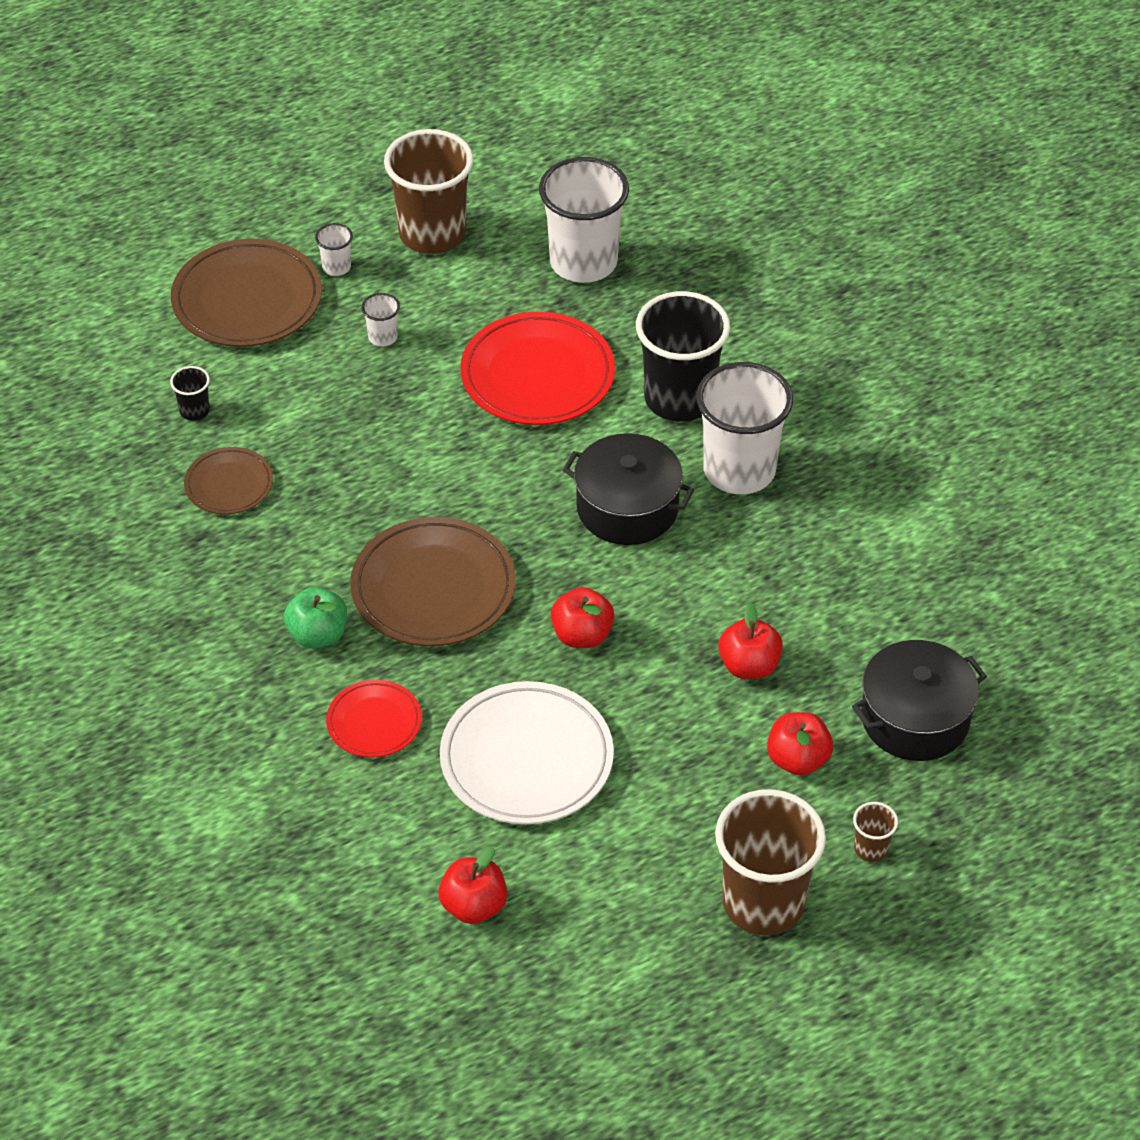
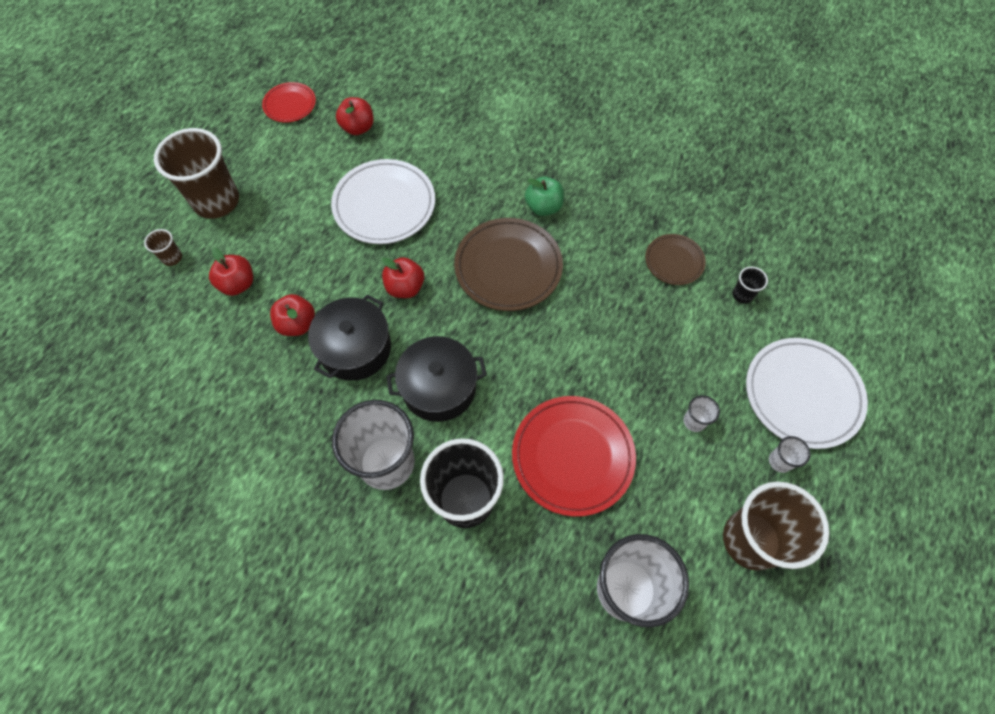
camera: 145 degrees right, 15 degrees up
(247, 300) = (802, 394): brown plate -> white plate
(374, 722) = (475, 180): red plate -> red plate (290, 105)
(915, 719) = (180, 347): black pot -> black pot (355, 348)

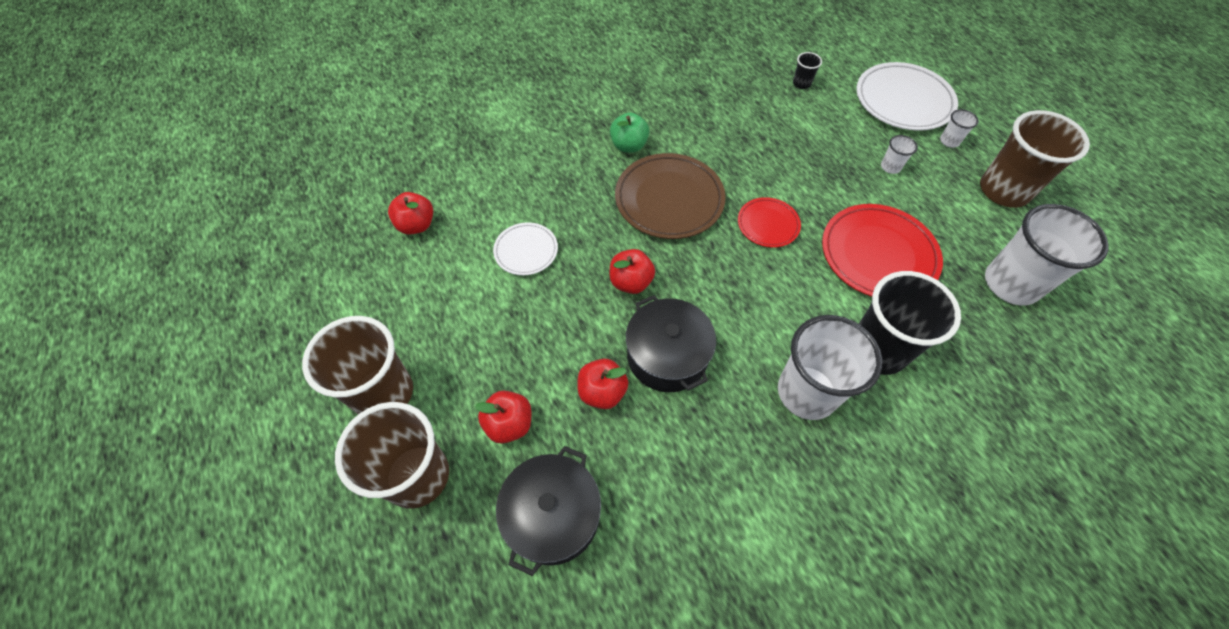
camera: 55 degrees left, 5 degrees down
(172, 258) = (417, 476): brown cup -> brown cup, size x2.37
(290, 105) = (328, 265): red plate -> red plate (768, 224)
(384, 205) = (526, 251): white plate -> white plate, size x0.56
(439, 387) = (754, 311): black pot -> black pot (552, 515)
(674, 261) = (744, 101): brown plate -> none

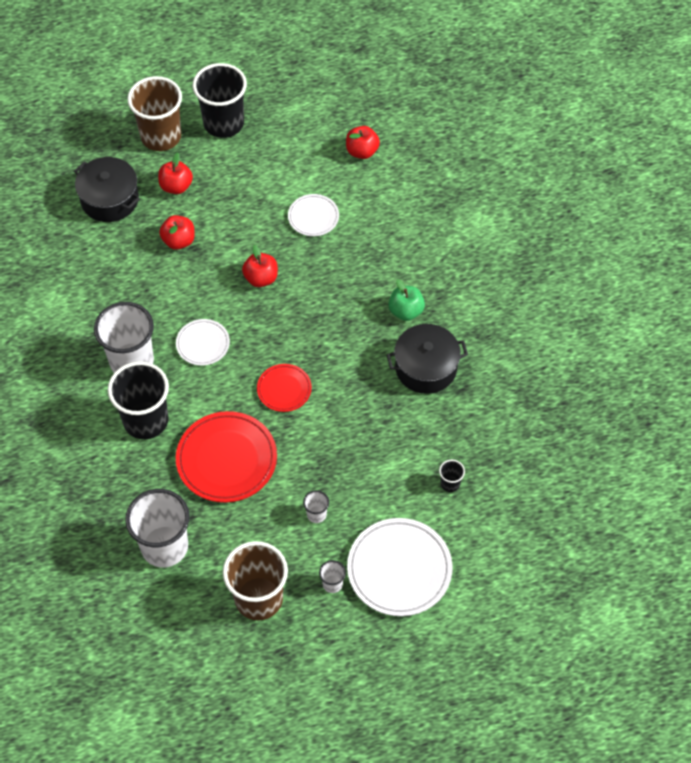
camera: 105 degrees right, 0 degrees up
(383, 393) = (223, 123): brown cup -> black cup
(667, 356) = (191, 285): black pot -> black pot (426, 367)
(669, 199) = (334, 325): brown plate -> none
(746, 318) = (203, 344): none -> white plate

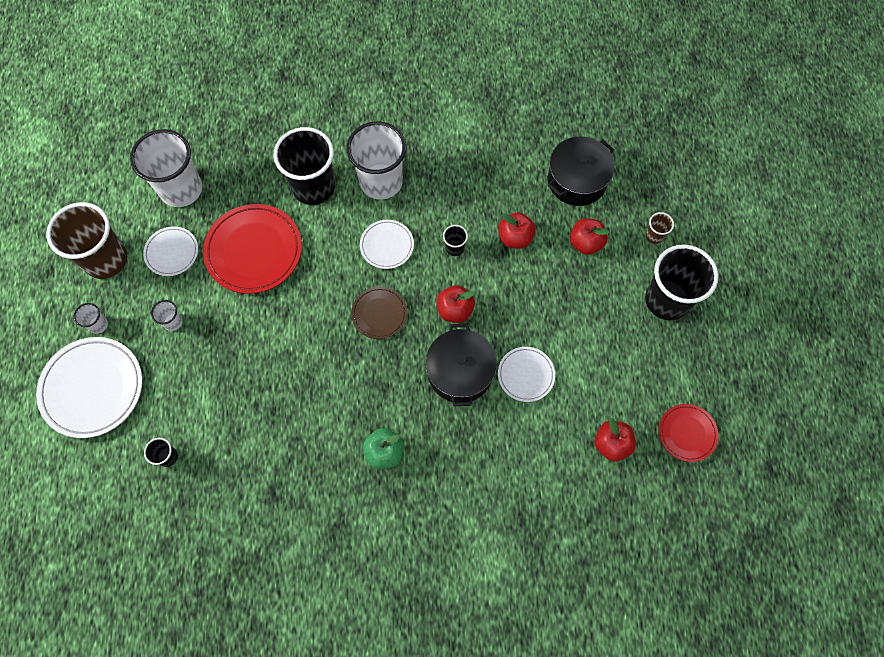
camera: 100 degrees right, 10 degrees up
(161, 136) = (654, 235): brown cup -> brown cup, size x0.42
(197, 287) = (454, 248): none -> black cup
(240, 536) = (172, 252): none -> white plate
(275, 338) = (379, 314): none -> brown plate
(284, 389) = (317, 313): red plate -> red plate (687, 433)
(426, 367) = (309, 459): black pot -> black pot (460, 372)

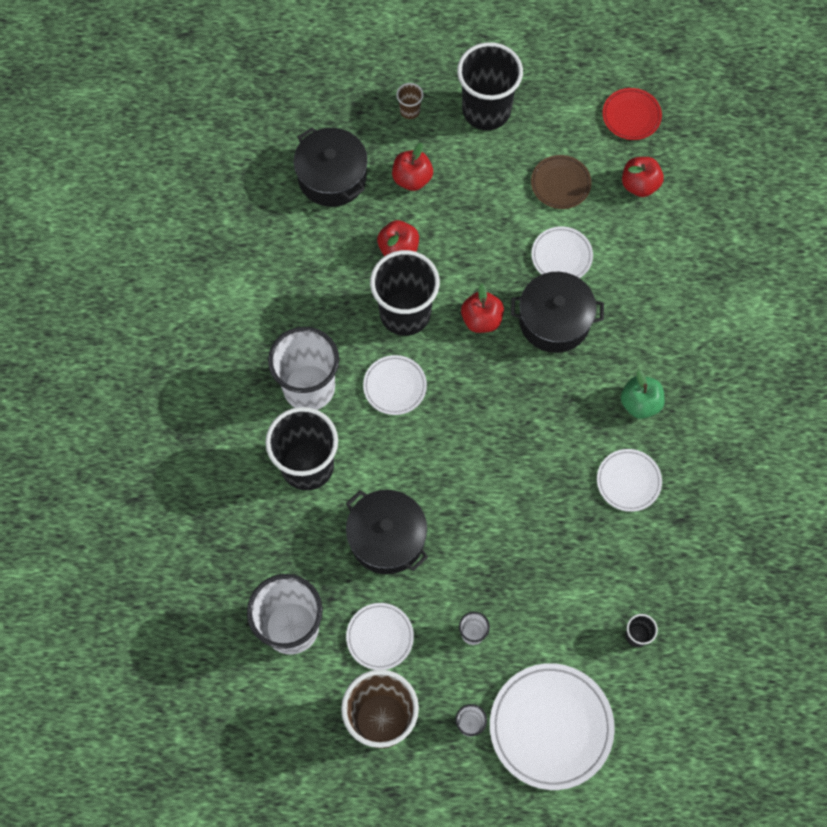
camera: 85 degrees left, 0 degrees up
(254, 251) = (387, 538): red plate -> black pot
(309, 444) = (628, 481): none -> white plate
(379, 314) = (480, 399): brown plate -> brown plate (560, 184)
(454, 248) = (405, 313): black cup -> black cup, size x2.37

